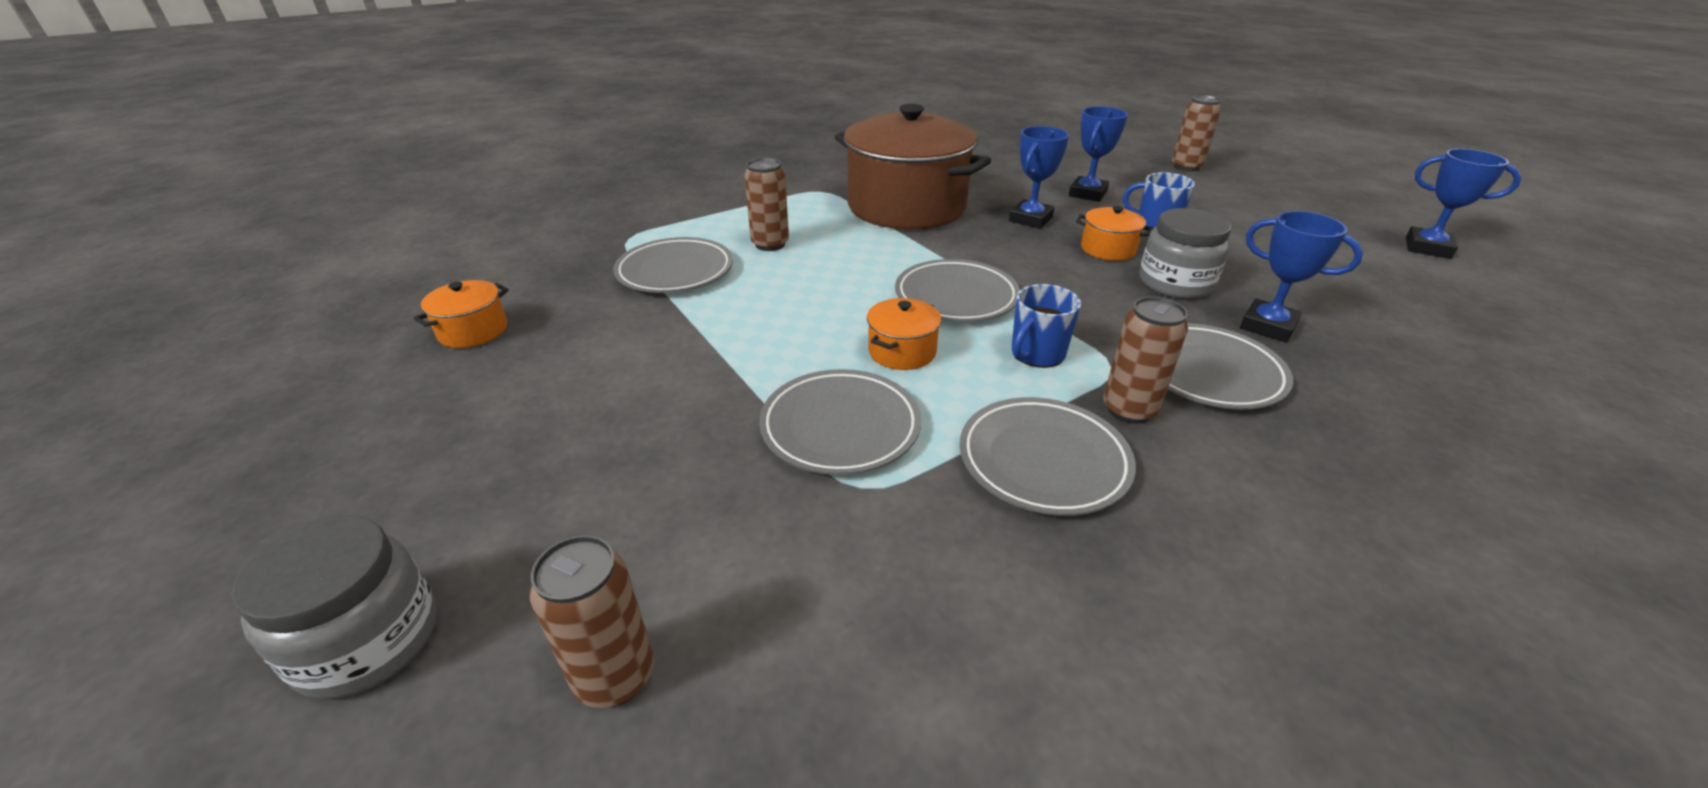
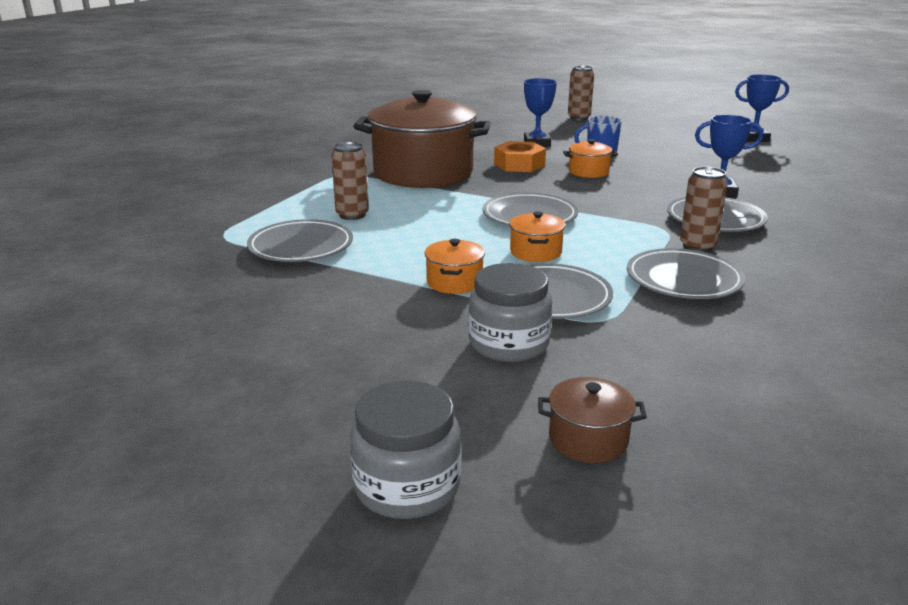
camera: 30 degrees left, 10 degrees down
(473, 331) = (183, 322): orange pot -> orange pot (454, 282)
(615, 676) = (588, 439): brown can -> brown pot
(1030, 219) = (519, 164): blue trophy -> orange nut
(1036, 354) = (616, 233): blue mug -> none
(1175, 283) = (648, 181): grey jar -> grey jar (509, 344)

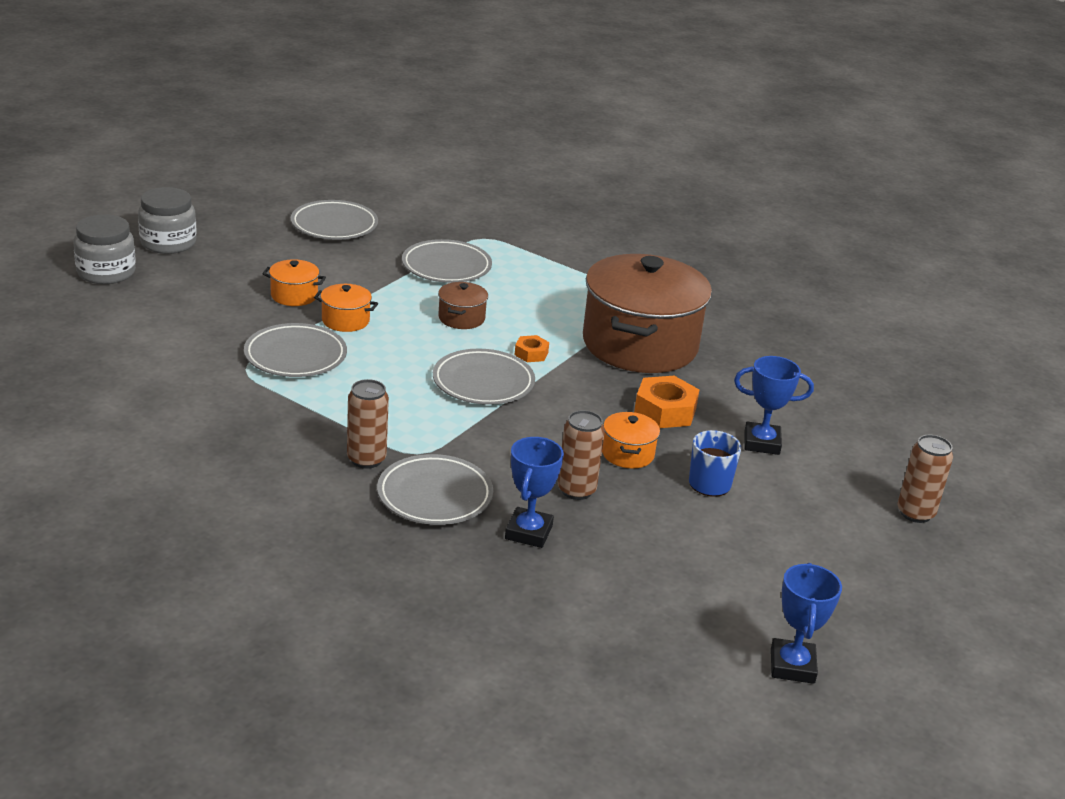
camera: 95 degrees right, 5 degrees up
(352, 215) = (516, 294): brown can -> brown can (576, 490)
(465, 204) = (531, 353): none -> orange nut
(509, 344) = (233, 325): grey jar -> grey jar (168, 243)
(535, 252) = (390, 368): orange pot -> orange pot (294, 295)
(588, 439) = (105, 329): brown pot -> brown pot (461, 318)
(683, 280) = (295, 427): grey plate -> grey plate (334, 225)

